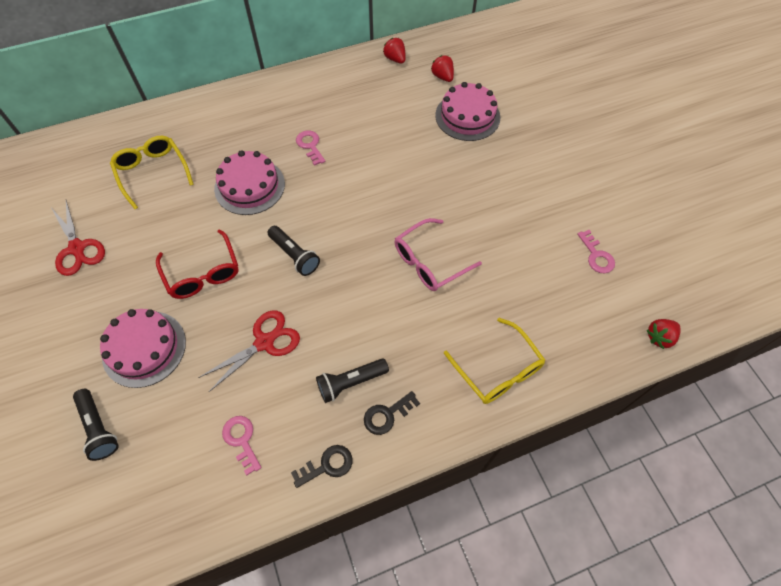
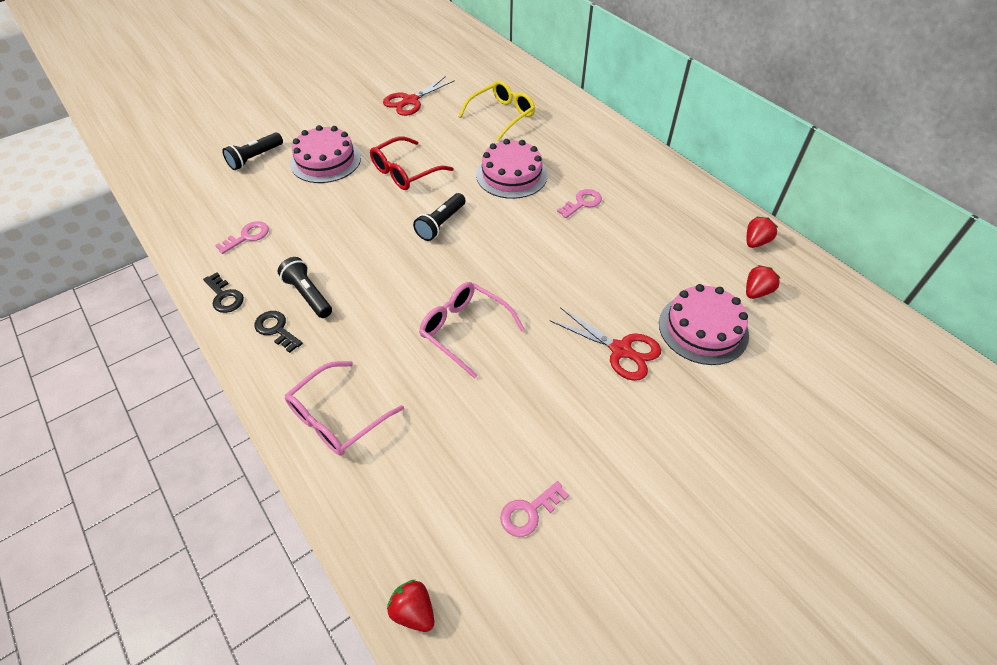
camera: 75 degrees right, 10 degrees down
(264, 342) = (342, 227): red scissors -> red scissors (620, 350)
(498, 370) = (337, 417): yellow glasses -> pink glasses

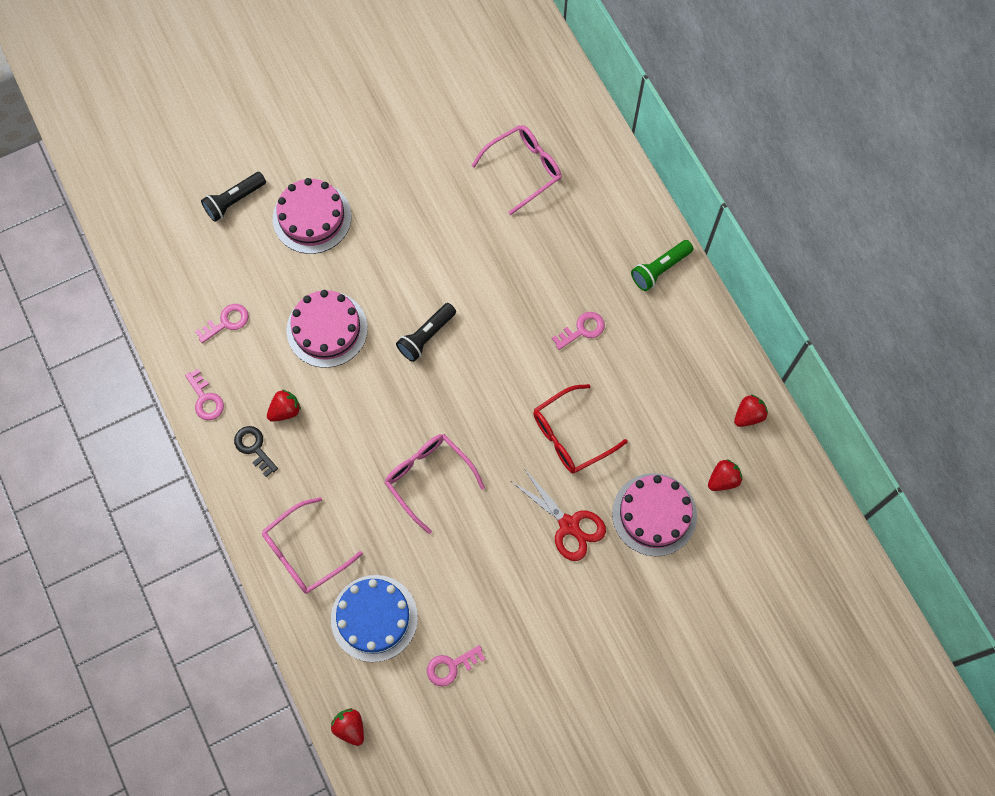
camera: 10 degrees right, 20 degrees up
(224, 296) = (205, 399): black key -> pink key
(308, 295) = (285, 410): black flashlight -> red strawberry
(405, 172) = (398, 250): red glasses -> red glasses (571, 435)
(410, 101) = (419, 125): red scissors -> none
(426, 473) = (374, 618): none -> blue cake
(502, 115) = (524, 169): yellow glasses -> pink glasses
(511, 175) = (515, 274): pink cake -> pink cake (327, 329)
(634, 158) = (660, 269): none -> green flashlight

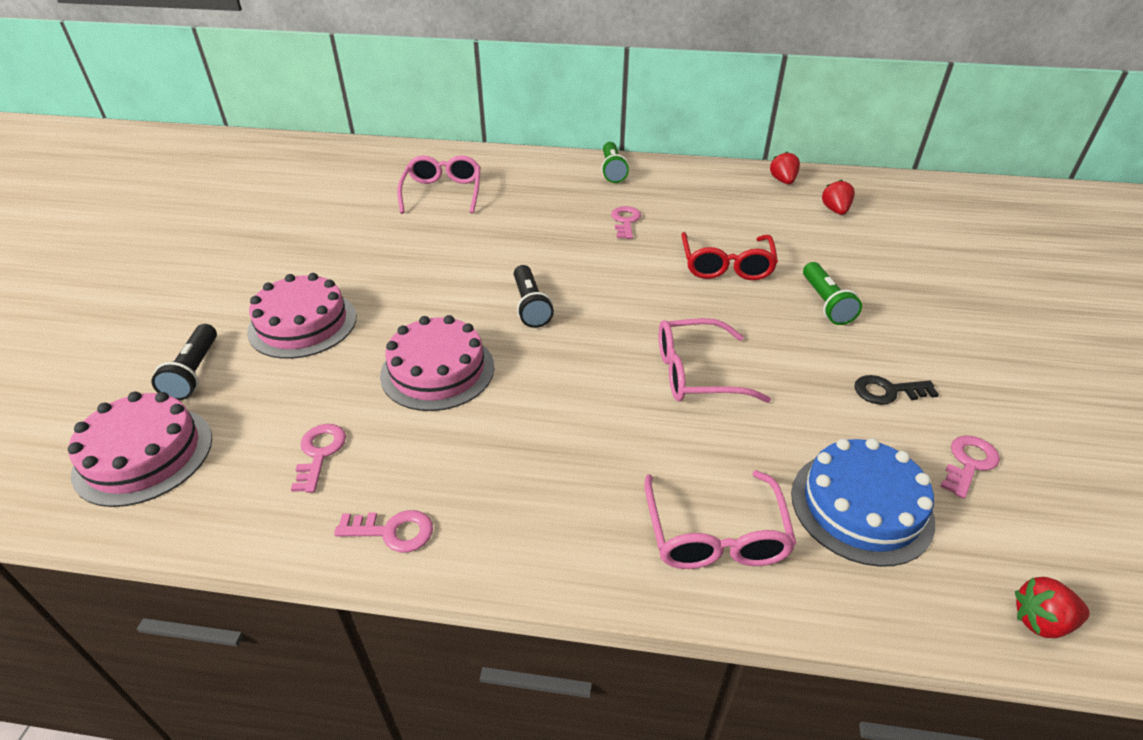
camera: 55 degrees left, 30 degrees down
(254, 447) = (515, 513): black key -> black key (887, 391)
(285, 410) = (496, 455): red strawberry -> none
(451, 666) = (969, 463): pink key -> pink key turned 150 degrees counterclockwise
(569, 525) = (825, 303): red scissors -> green flashlight
(654, 514) = (847, 253): pink cake -> pink cake (144, 455)

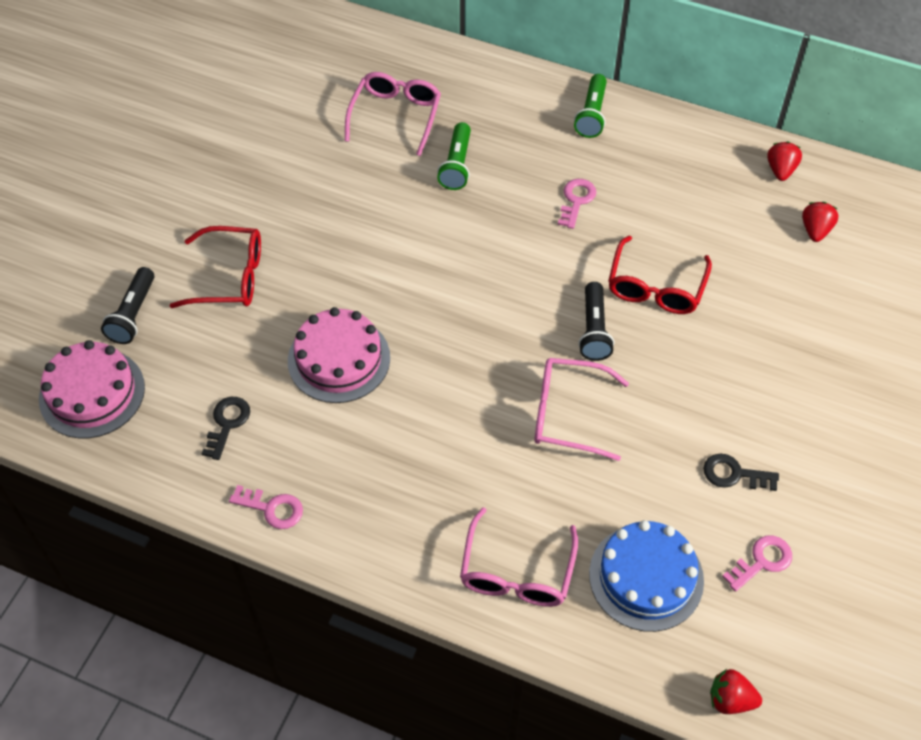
camera: 15 degrees right, 15 degrees up
(303, 324) = (229, 277): pink cake -> red glasses
(320, 453) = (227, 423): pink key -> black key
(530, 306) = (442, 299): black flashlight -> black flashlight (594, 330)
(825, 303) = (732, 359): green flashlight -> green flashlight (456, 165)

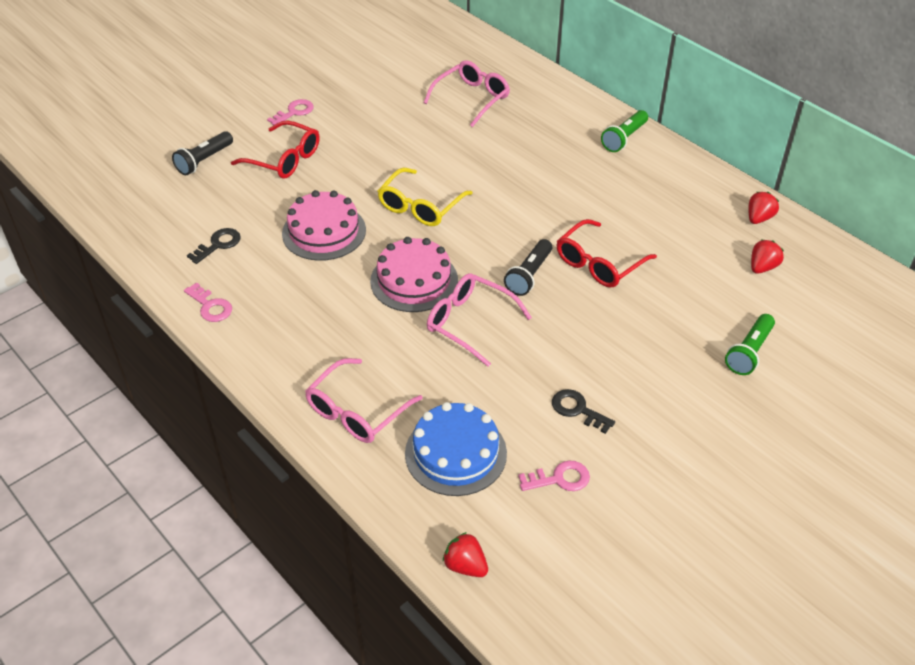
camera: 25 degrees right, 10 degrees down
(92, 393) = (143, 197): pink cake -> pink cake (414, 280)
(426, 284) = (420, 206): none -> yellow glasses
(456, 165) = (496, 140): green flashlight -> green flashlight (749, 352)
(576, 200) = (574, 189): pink key -> pink key (294, 112)

